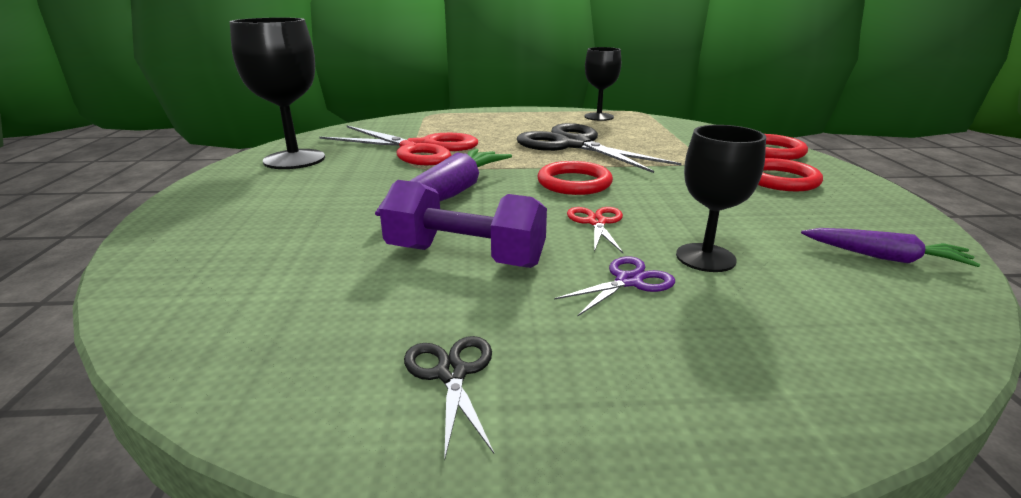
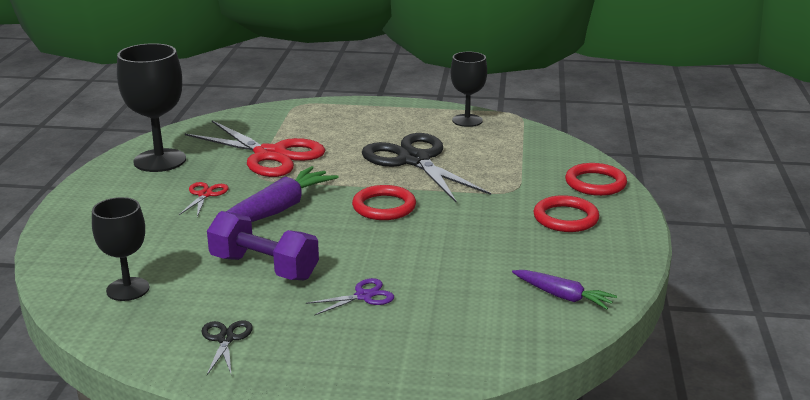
camera: 10 degrees right, 0 degrees up
(596, 222) = (375, 248): red scissors -> red scissors (205, 194)
(705, 258) = (431, 284): black goblet -> black goblet (128, 289)

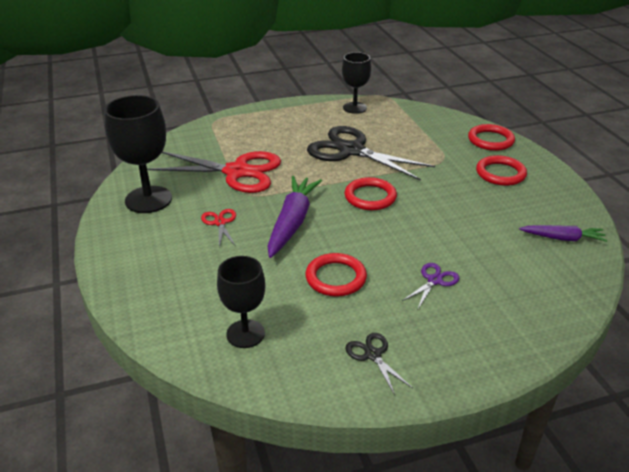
camera: 25 degrees left, 10 degrees up
(264, 267) = (335, 278): purple dumbbell -> red ring

